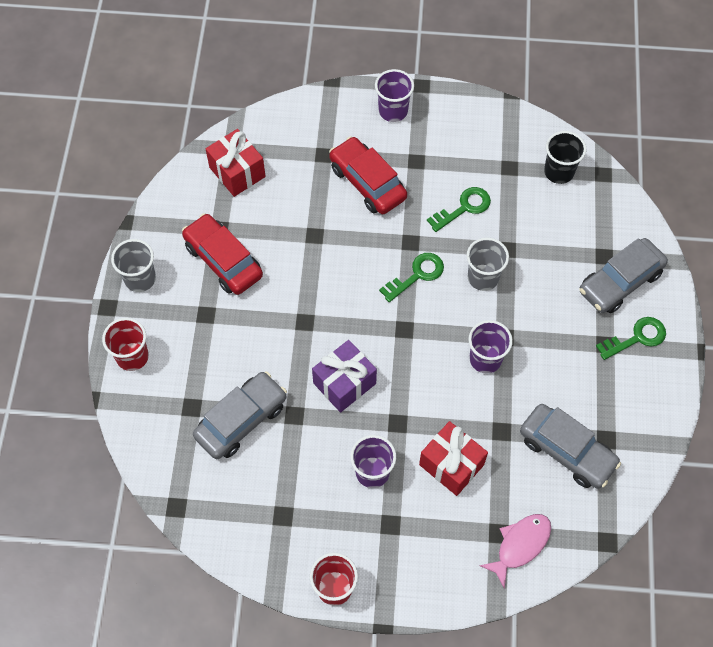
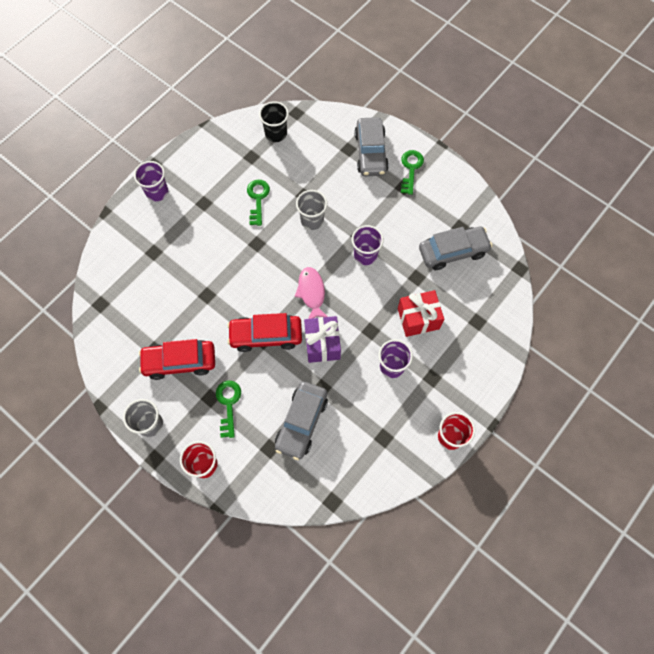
camera: 55 degrees left, 5 degrees up
(237, 172) = (121, 312): red gift -> none
(241, 420) = (301, 422): grey car -> grey car turned 150 degrees counterclockwise
(367, 182) = (195, 240): red car -> red car (266, 336)
(417, 275) = (282, 255): green key -> green key (228, 404)
(520, 545) = (492, 315): pink fish -> pink fish (311, 293)

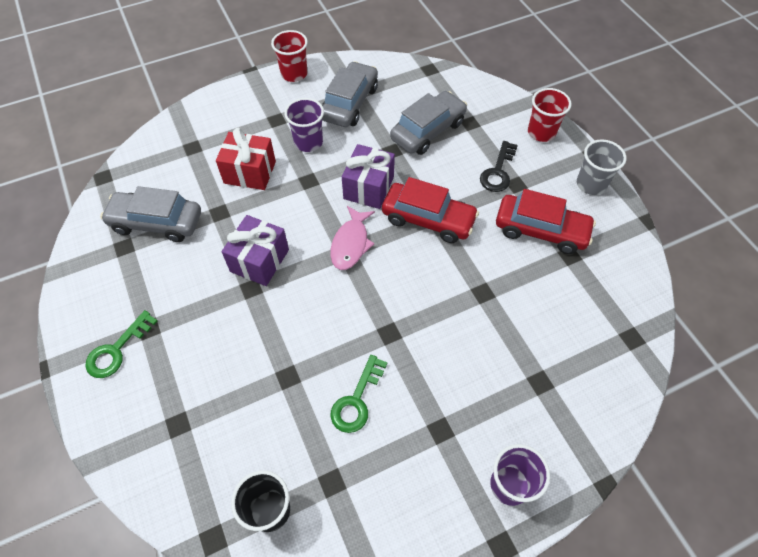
camera: 155 degrees left, 10 degrees down
(228, 404) = (498, 171): green key -> black key
(312, 220) = (298, 333): grey cup -> none
(365, 255) = (259, 260): purple cup -> purple gift
(371, 153) = (150, 402): grey car -> grey car (350, 103)

